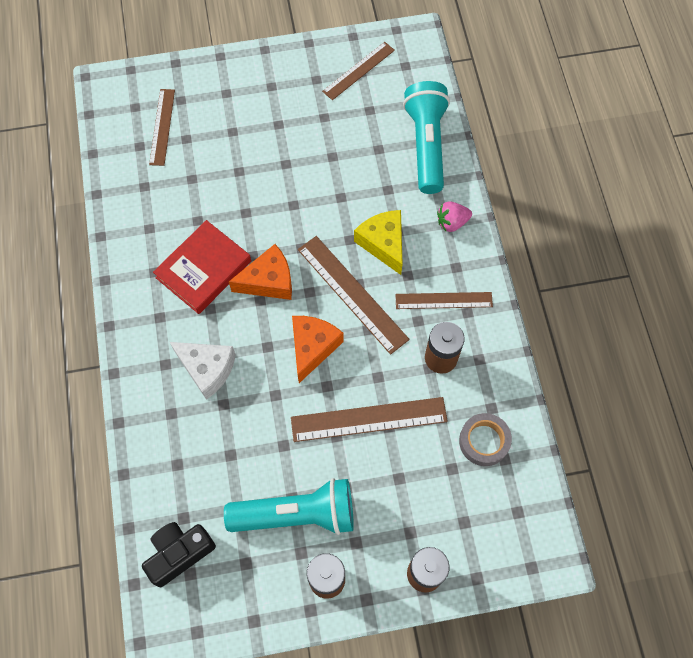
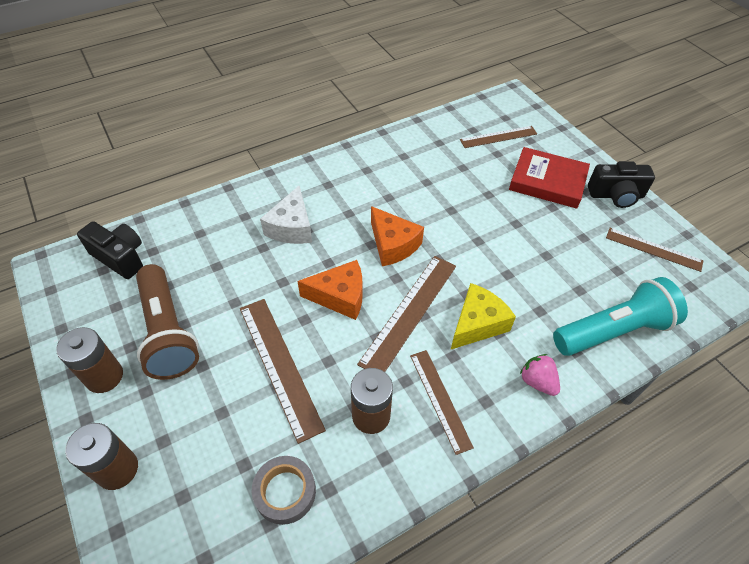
camera: 70 degrees right, 15 degrees down
(203, 269) = (383, 198): red book -> red book (547, 181)
(286, 65) = (616, 195): none -> black camera
(297, 514) = (168, 332): turquoise flashlight -> brown flashlight

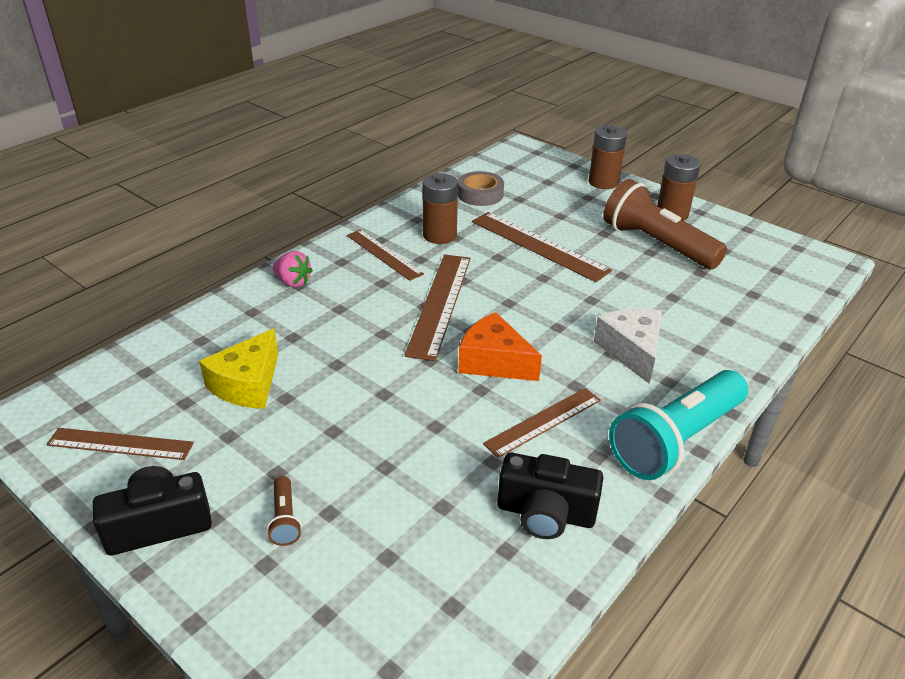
camera: 160 degrees right, 15 degrees down
(120, 257) = (776, 281): black camera -> black camera (545, 513)
(340, 296) = (521, 301): orange cheese -> none
(477, 324) = (363, 310): yellow cheese -> yellow cheese (247, 384)
(498, 137) = (393, 602): brown ruler -> brown ruler (543, 421)
(547, 181) = (285, 519): red book -> brown flashlight
(613, 330) = (205, 337): turquoise flashlight -> turquoise flashlight (676, 440)

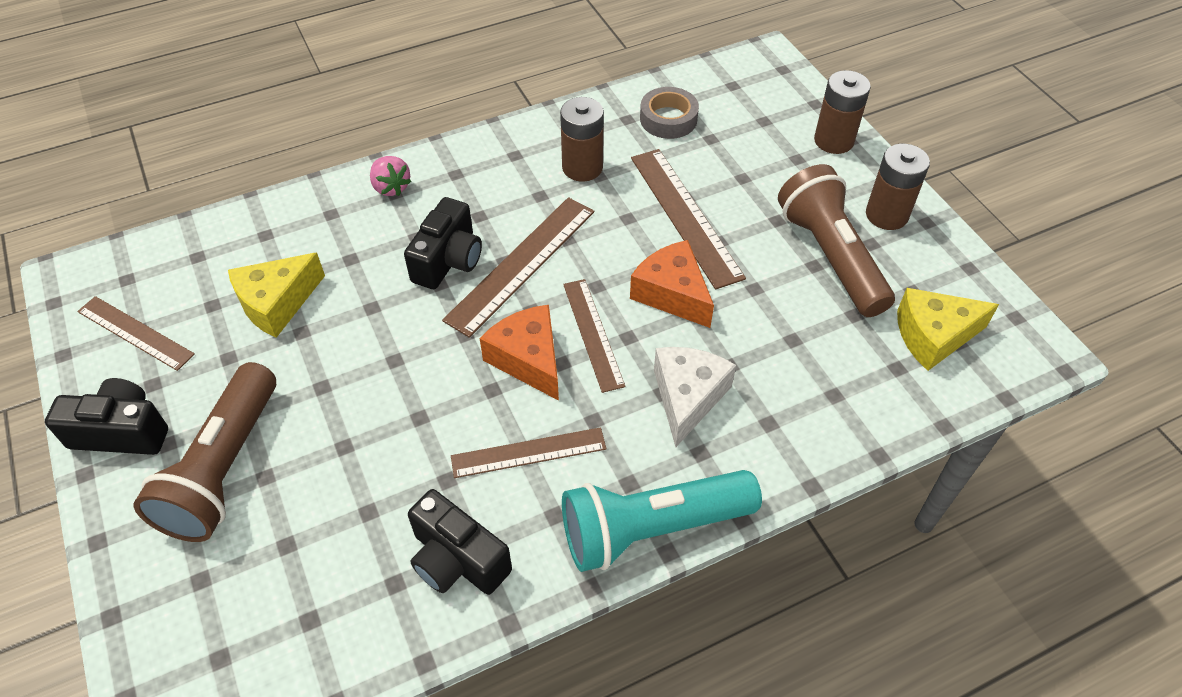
camera: 25 degrees right, 15 degrees up
(285, 519) = (224, 468): brown flashlight -> brown flashlight, size x2.44
(378, 316) = (448, 260): none -> black camera
(384, 254) = (505, 177): brown ruler -> brown ruler (593, 334)
(568, 292) = (672, 294): none -> orange cheese
(759, 270) = (933, 336): none -> yellow cheese

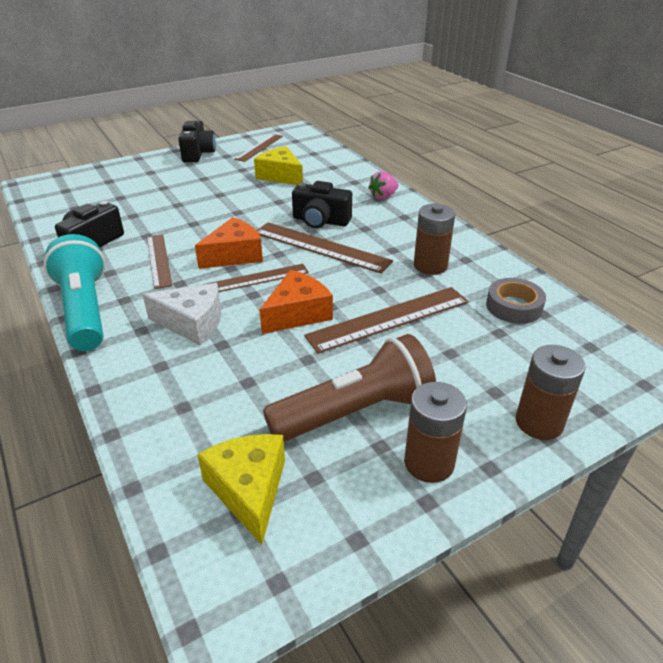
camera: 85 degrees right, 15 degrees down
(224, 468) = (171, 177): brown flashlight -> none

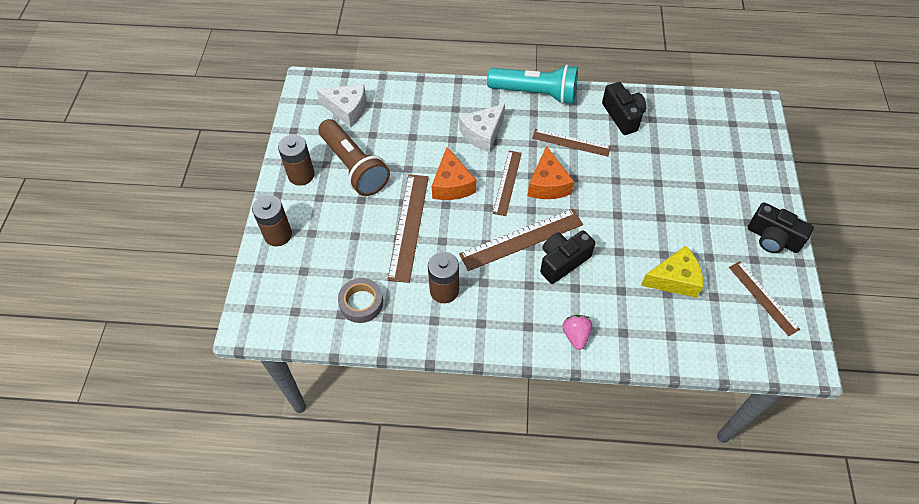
camera: 125 degrees right, 20 degrees up
(249, 490) = (347, 109): yellow cheese -> white cheese
(355, 411) = (354, 167): brown flashlight -> brown flashlight turned 45 degrees counterclockwise

